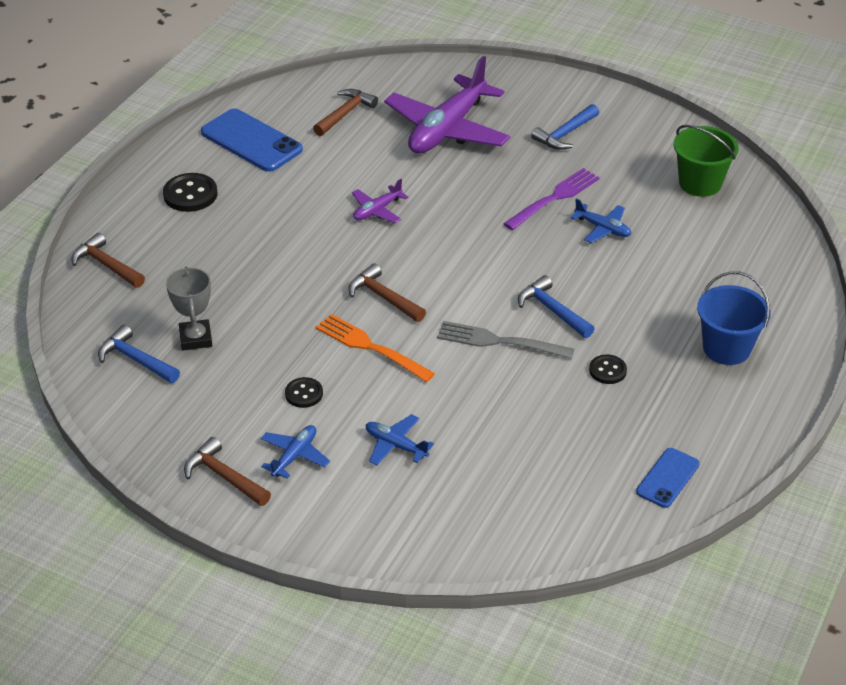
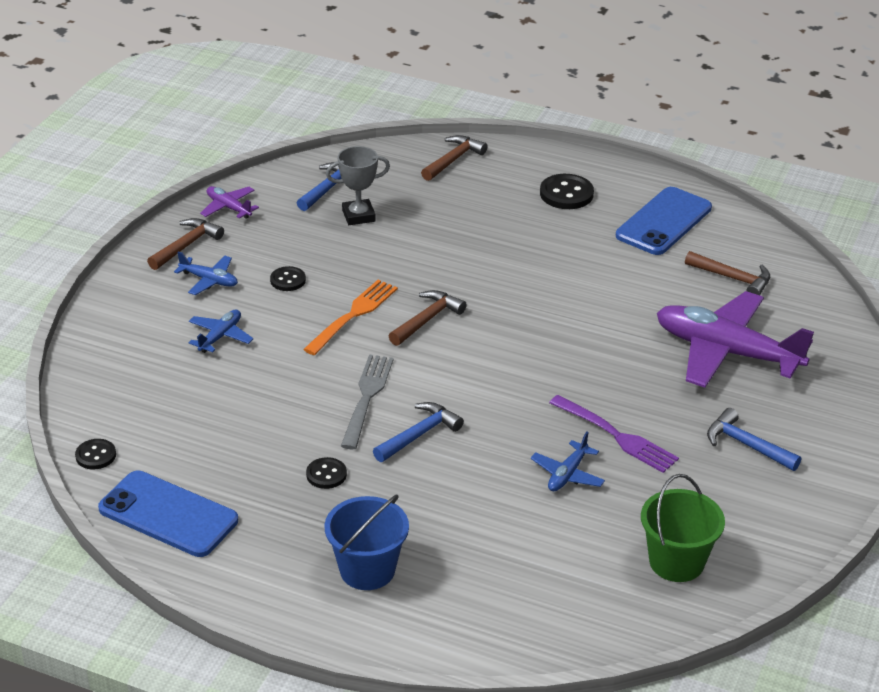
camera: 85 degrees right, 5 degrees down
(377, 210) = (566, 309): purple plane -> purple plane (228, 207)
(584, 537) = (95, 455): none -> black button
(667, 478) = (168, 515): blue phone -> blue phone, size x1.74

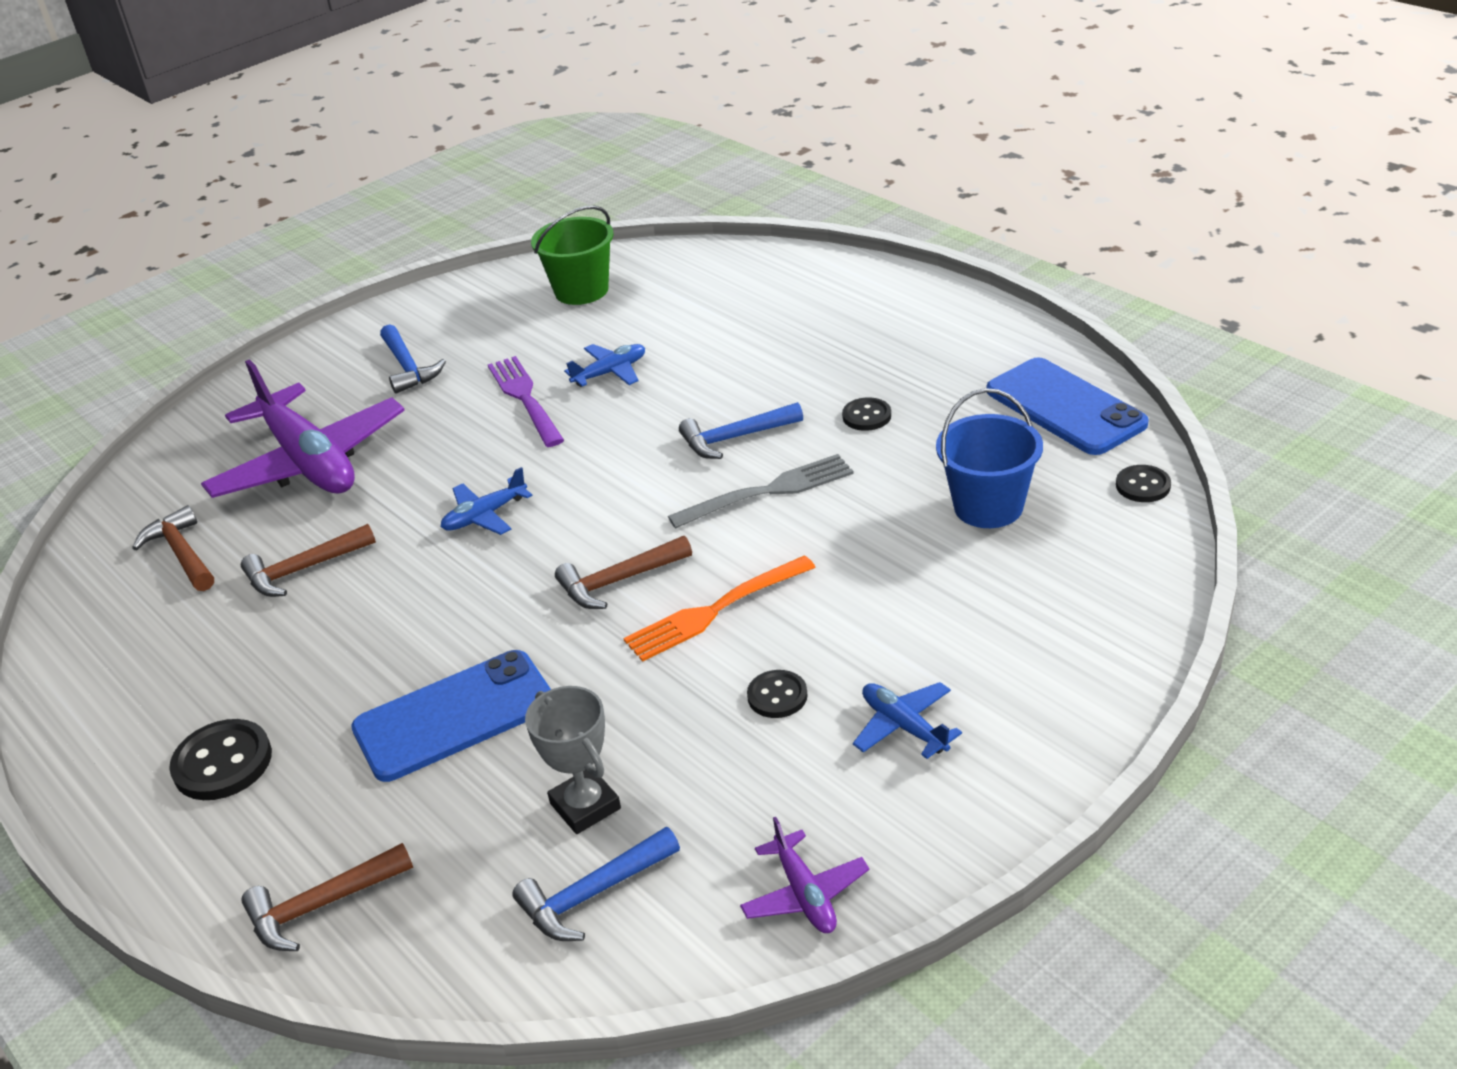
camera: 150 degrees left, 0 degrees up
(186, 245) = (918, 815): brown hammer -> brown hammer (304, 569)
(220, 336) = (924, 618): blue plane -> blue plane (485, 516)
(358, 216) = (585, 806): grey trophy -> grey trophy turned 45 degrees clockwise
(367, 397) = (768, 491): grey fork -> grey fork turned 150 degrees counterclockwise
(367, 570) = (872, 327): blue bucket -> blue bucket (988, 506)
(664, 222) = (152, 667): blue phone -> blue phone (454, 716)

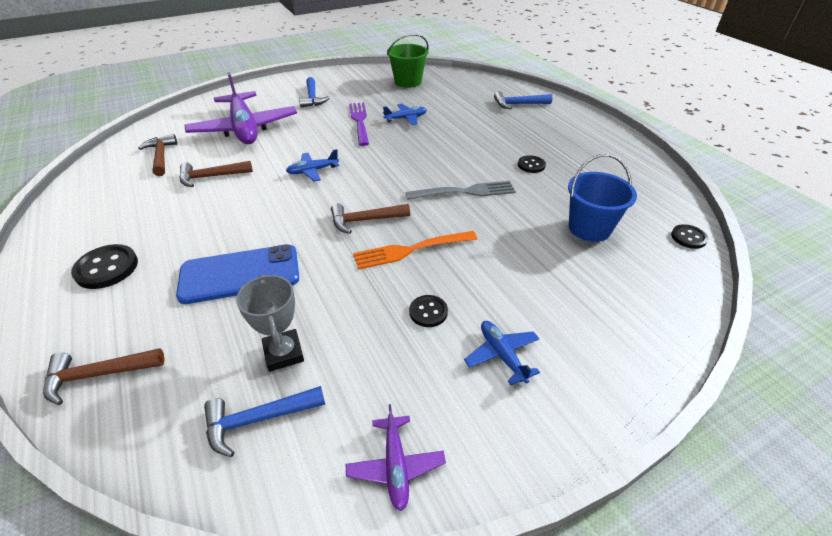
camera: 10 degrees right, 5 degrees up
(735, 438) = (457, 161): blue hammer -> blue hammer (518, 104)
(1065, 407) = (646, 184): blue phone -> none

